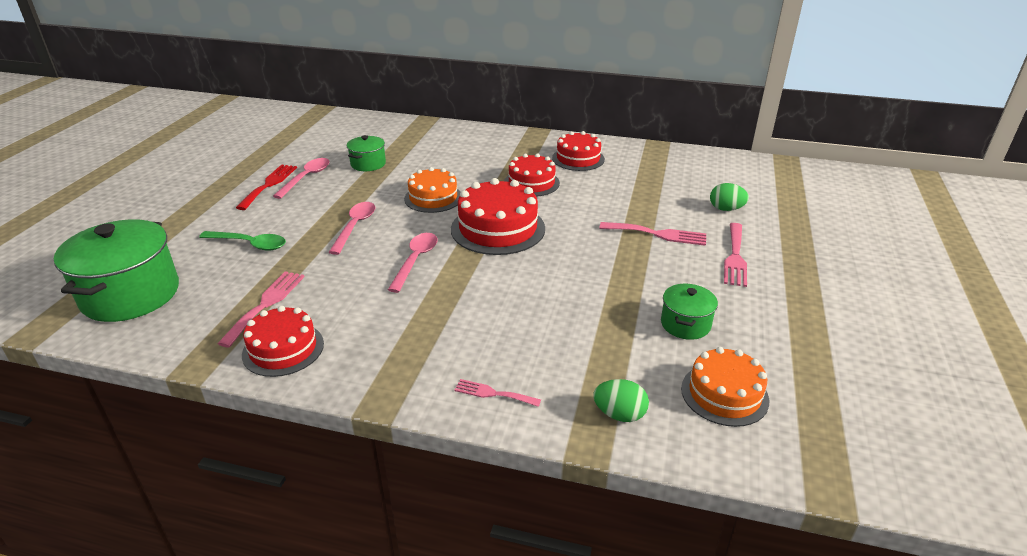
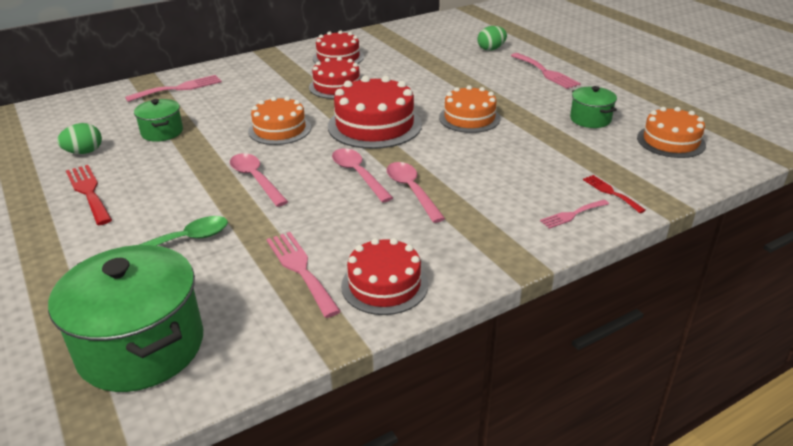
camera: 45 degrees left, 0 degrees up
(306, 178) = (120, 169): pink spoon -> pink spoon (412, 191)
(563, 399) = (611, 192): none -> red fork
(579, 262) = (469, 118): none -> orange cake
(619, 414) = (649, 181): green egg -> green egg (84, 152)
(658, 234) = (482, 80): pink fork -> pink fork (179, 88)

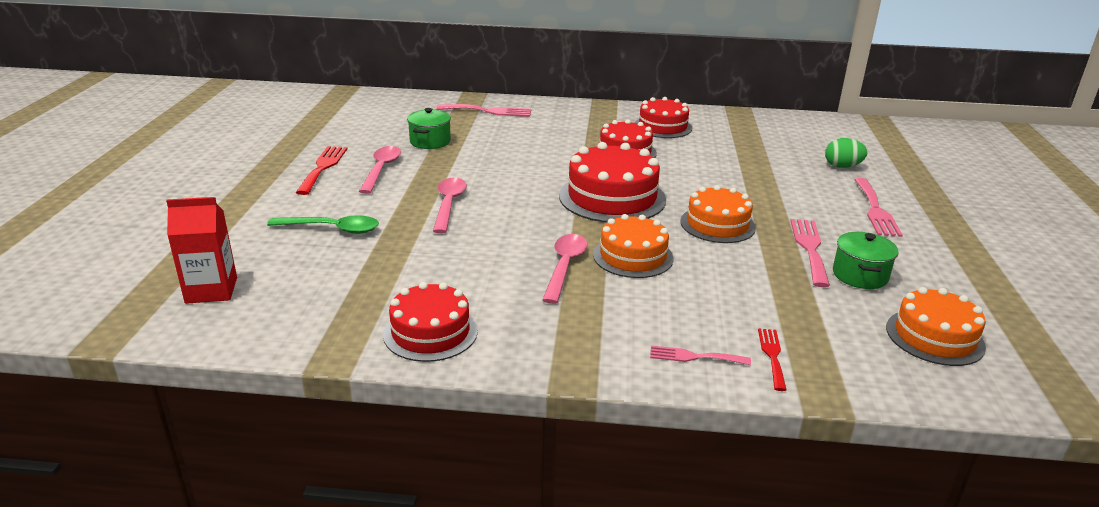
camera: 35 degrees right, 5 degrees down
(84, 152) = (358, 137): green egg -> none
(141, 347) = (211, 290): green pot -> red carton
(279, 129) = (523, 171): orange cake -> orange cake (633, 256)
(300, 269) = (385, 289): pink fork -> pink fork (809, 248)
(358, 174) = (537, 234): pink spoon -> pink spoon (381, 169)

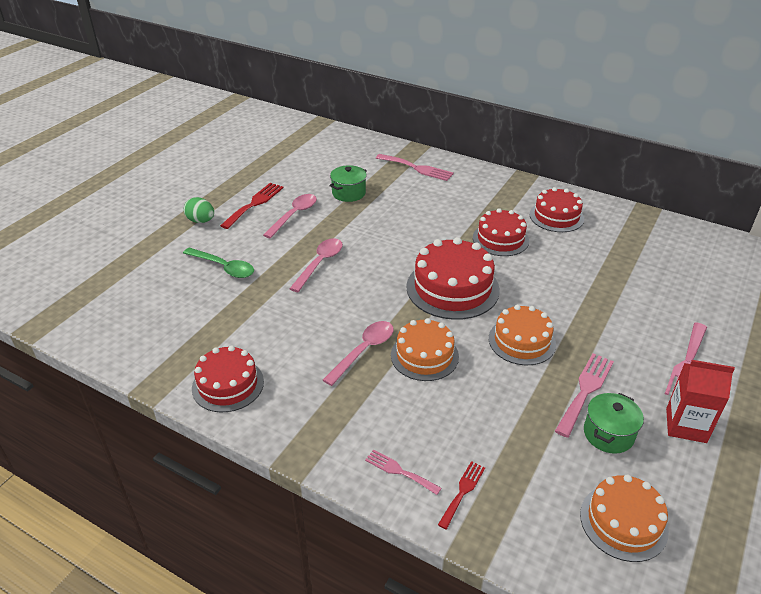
camera: 25 degrees right, 10 degrees up
(211, 290) = (116, 304): red carton -> red carton (686, 425)
(842, 166) = (696, 303): green egg -> green egg (201, 221)

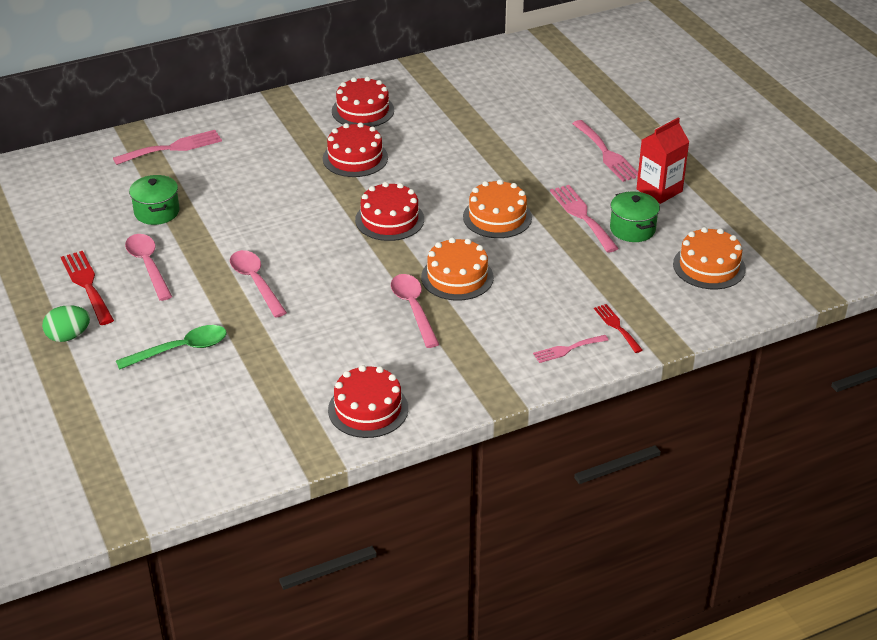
camera: 55 degrees left, 0 degrees up
(452, 288) = (389, 219): red cake -> red cake, size x0.66

